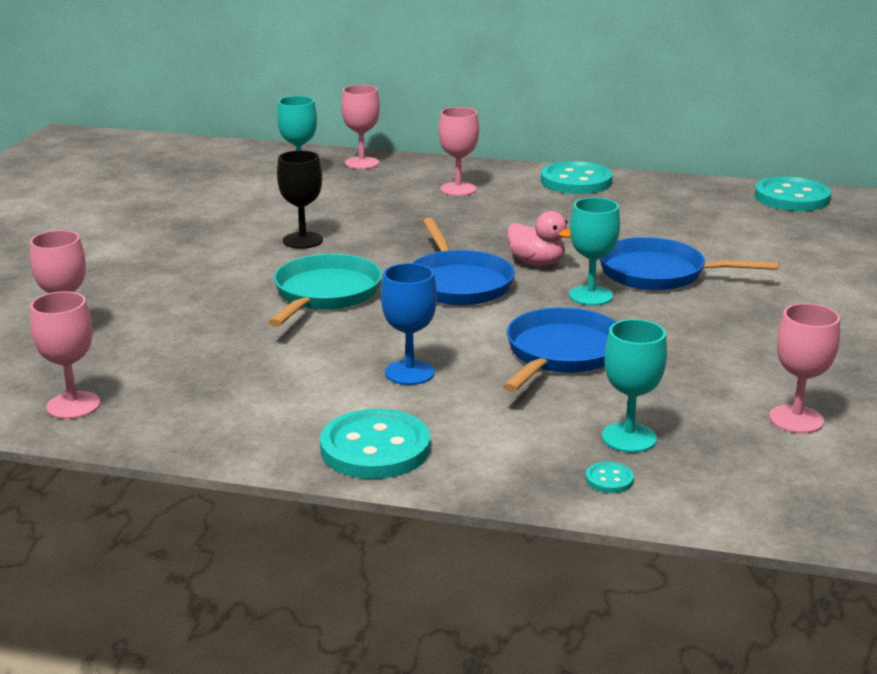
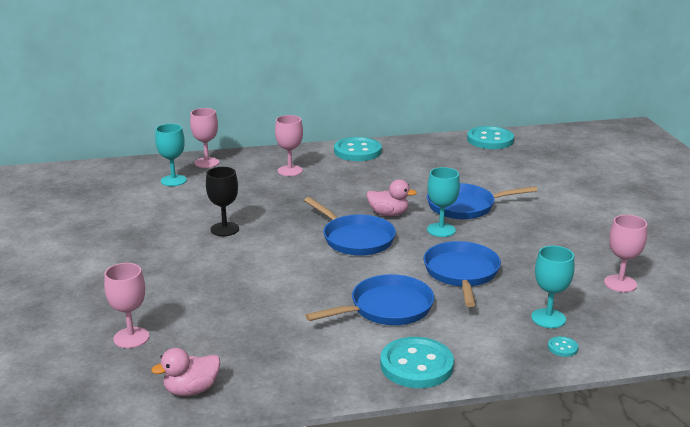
camera: 25 degrees left, 0 degrees up
(73, 405) = (191, 390): pink goblet -> pink duck
(325, 294) = (279, 266): turquoise pan -> none
(409, 372) = (386, 308): blue goblet -> blue pan

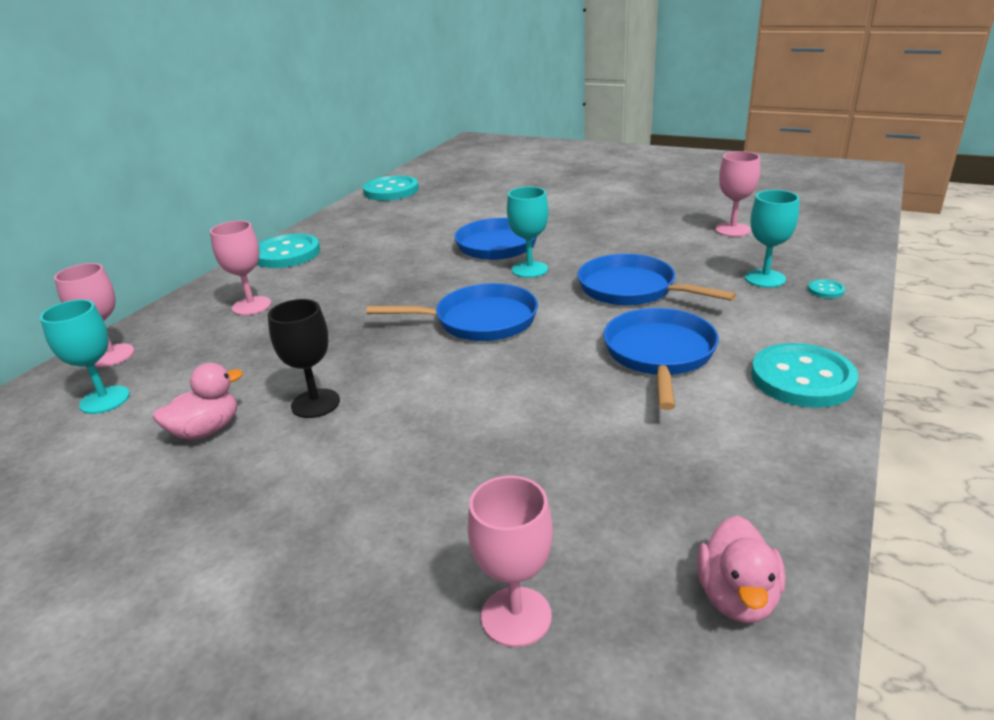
camera: 50 degrees left, 5 degrees up
(388, 214) = (453, 284): pink duck -> pink duck (206, 430)

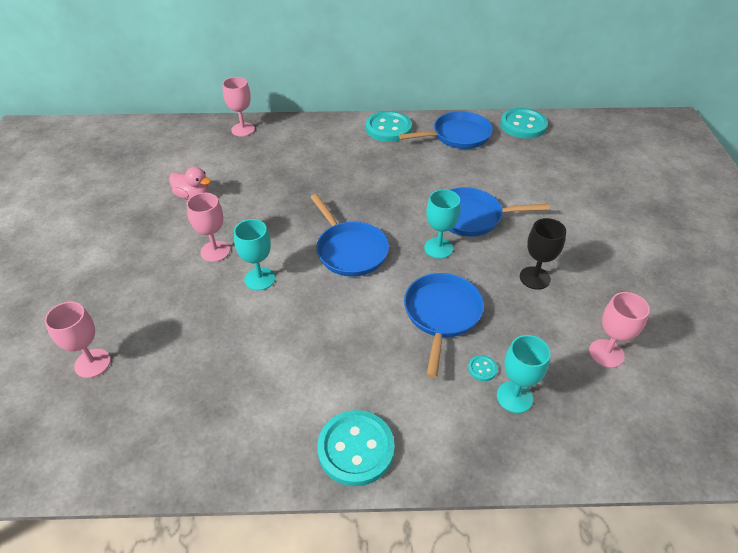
camera: 60 degrees right, 15 degrees up
(105, 400) = (205, 150): turquoise goblet -> turquoise goblet (260, 279)
(251, 306) = (316, 148): pink goblet -> pink goblet (215, 251)
(315, 403) = (230, 221): black goblet -> black goblet (534, 278)
(659, 355) = (350, 356): blue pan -> blue pan (457, 136)
(737, 597) = (122, 450): pink duck -> none
(825, 290) = (518, 446): turquoise button -> turquoise button (482, 369)

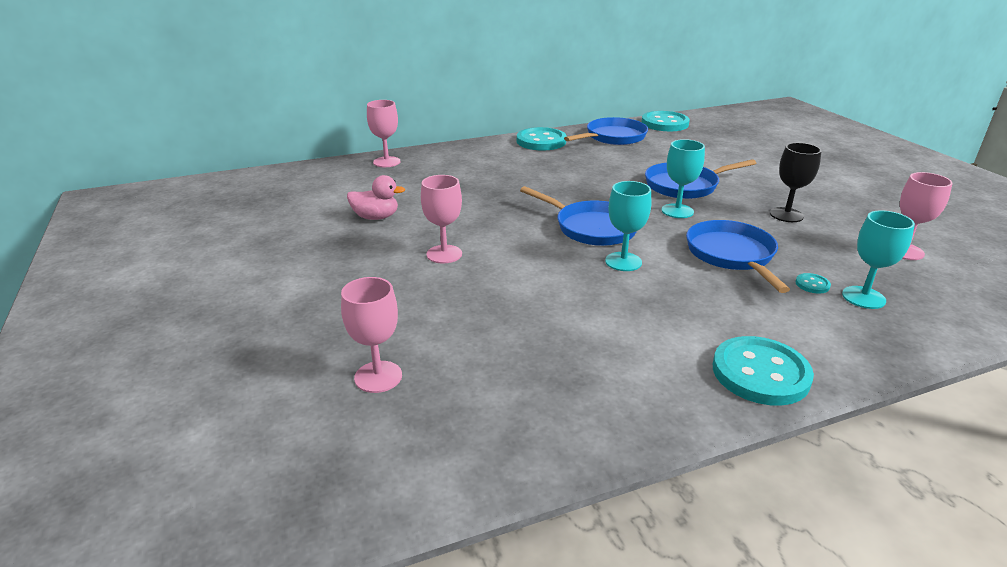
camera: 20 degrees left, 15 degrees down
(260, 279) = (517, 265): turquoise goblet -> turquoise goblet (623, 262)

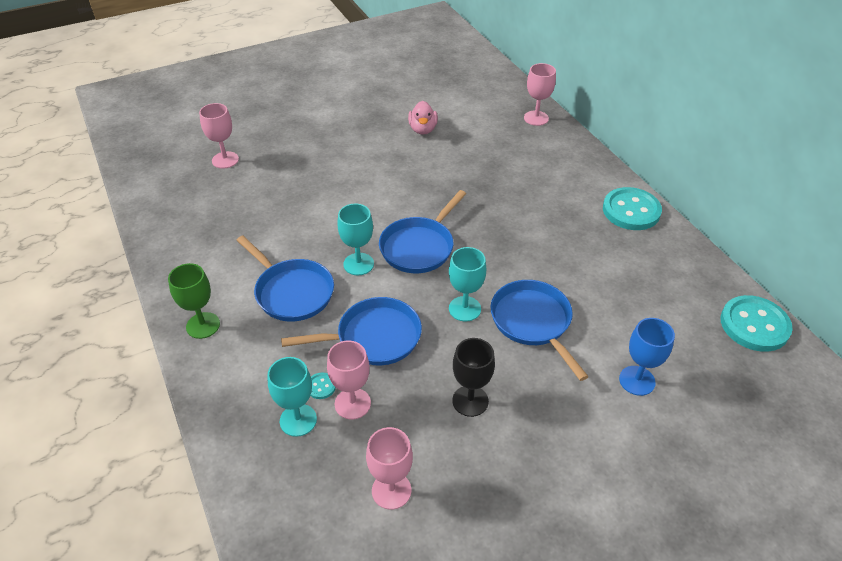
camera: 85 degrees right, 15 degrees up
(444, 254) = (366, 169): pink goblet -> pink goblet (352, 403)
(613, 137) = (671, 270): blue pan -> blue pan (291, 292)
(732, 159) = (637, 380): none -> blue goblet
(760, 373) = (203, 325): turquoise button -> green goblet

